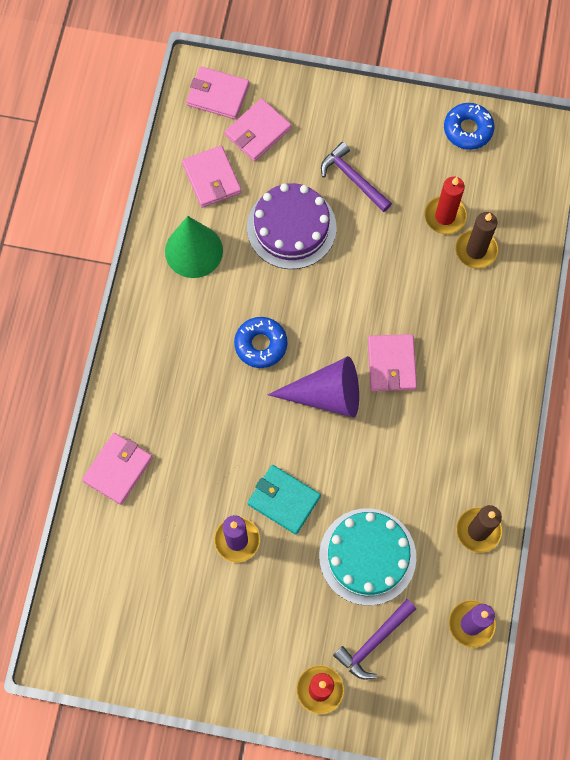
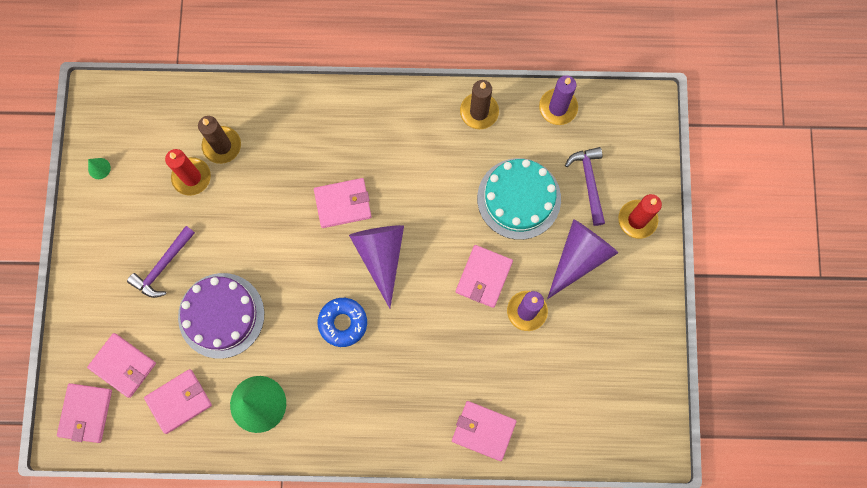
camera: 100 degrees left, 5 degrees up
(284, 500) = (484, 277): turquoise wallet -> pink wallet
(287, 612) = (579, 257): none -> purple cone
(374, 642) = (589, 182): purple hammer -> purple hammer turned 135 degrees counterclockwise
(468, 129) = (99, 168): blue donut -> green cone

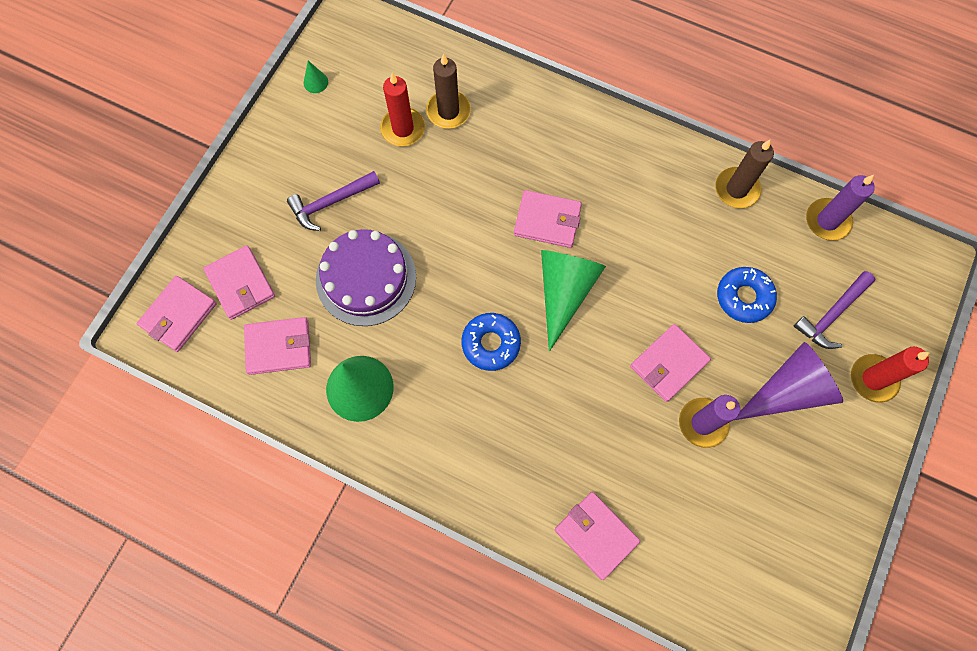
camera: 25 degrees right, 5 degrees down
(381, 256) = (564, 291): purple cone -> green cone
(519, 198) = (744, 297): turquoise cake -> blue donut
(589, 182) = (832, 314): purple hammer -> purple hammer turned 150 degrees counterclockwise

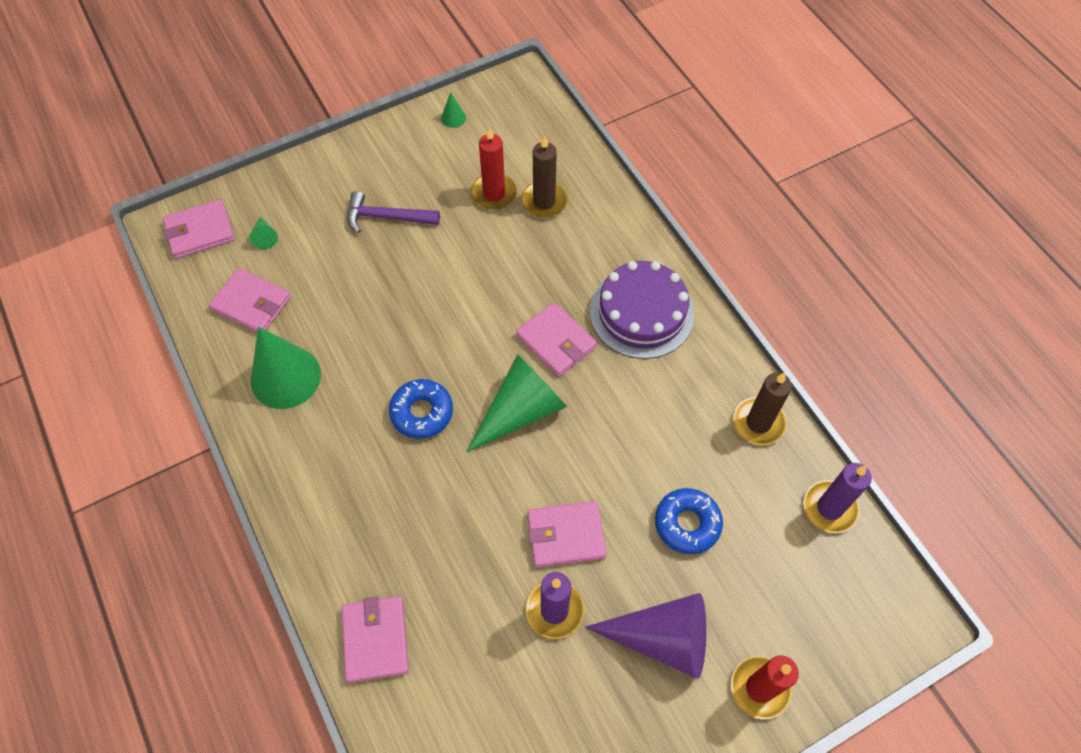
camera: 35 degrees right, 10 degrees down
(240, 284) = (265, 237): pink wallet -> green cone
(366, 278) = (364, 293): purple cake -> purple cake (641, 312)
(832, 314) = (765, 598): purple hammer -> none

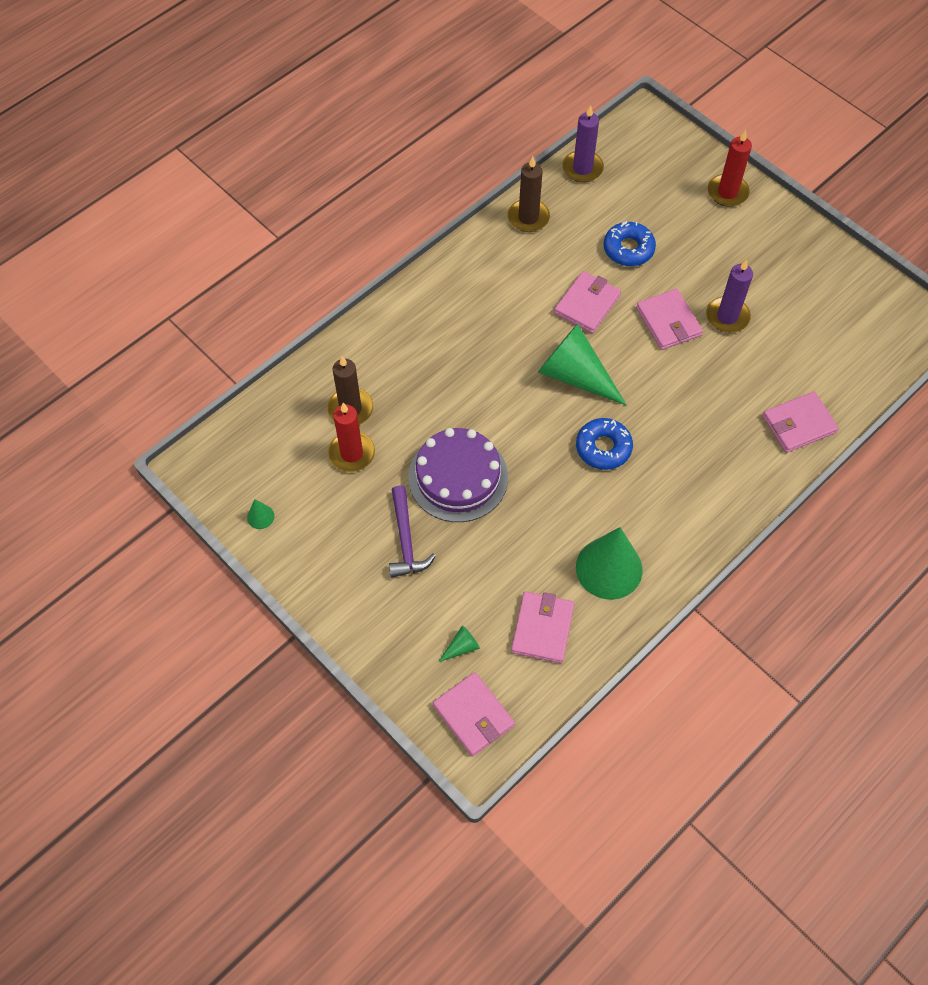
camera: 105 degrees left, 0 degrees up
(556, 341) = (500, 365): pink wallet -> pink wallet (587, 304)
(641, 312) = (451, 309): purple cake -> purple cake (458, 477)
(663, 638) = (718, 249): purple cone -> none

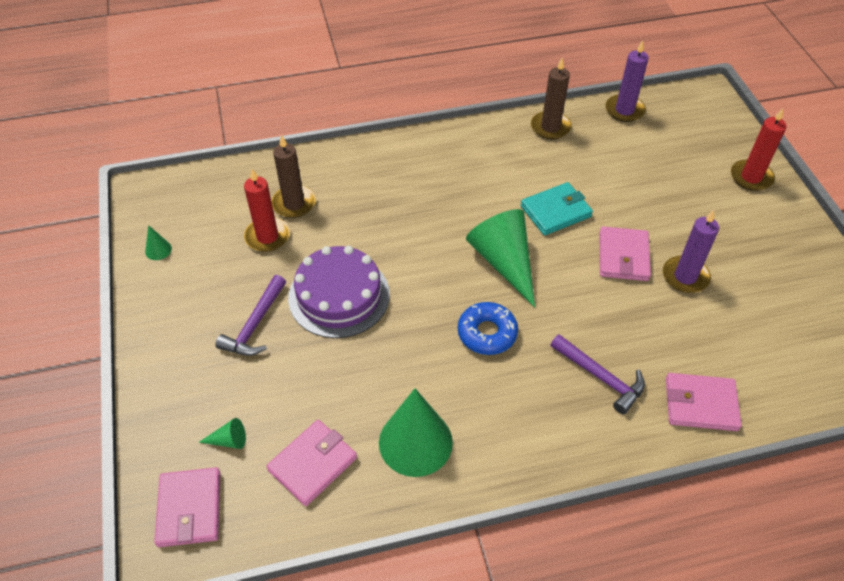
camera: 30 degrees right, 10 degrees down
(587, 304) = (555, 211): pink wallet -> turquoise wallet
(628, 249) = (624, 184): blue donut -> none
(713, 440) = (600, 377): none -> purple hammer

